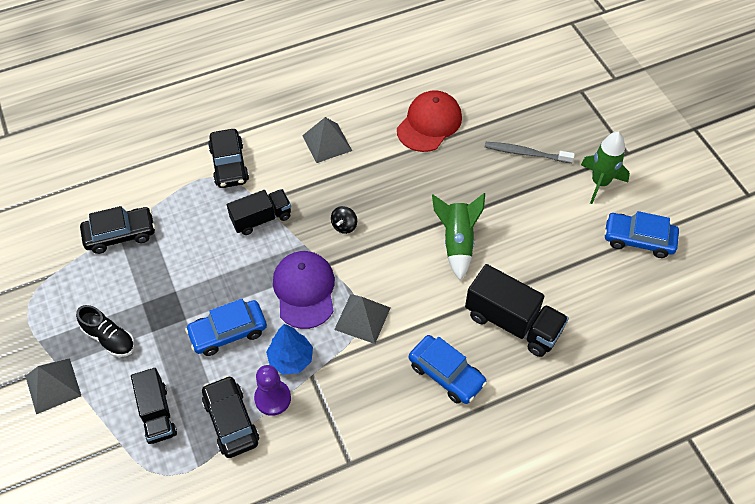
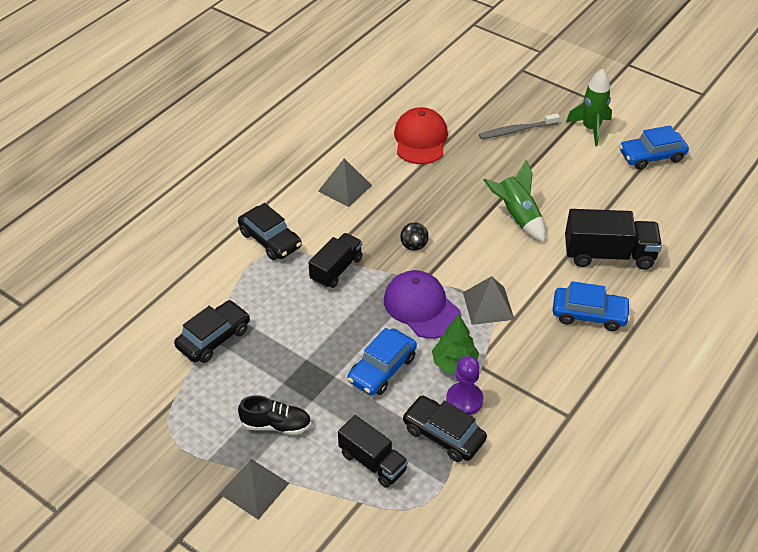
camera: 30 degrees left, 10 degrees down
(291, 359) = (454, 363): blue tree -> green tree

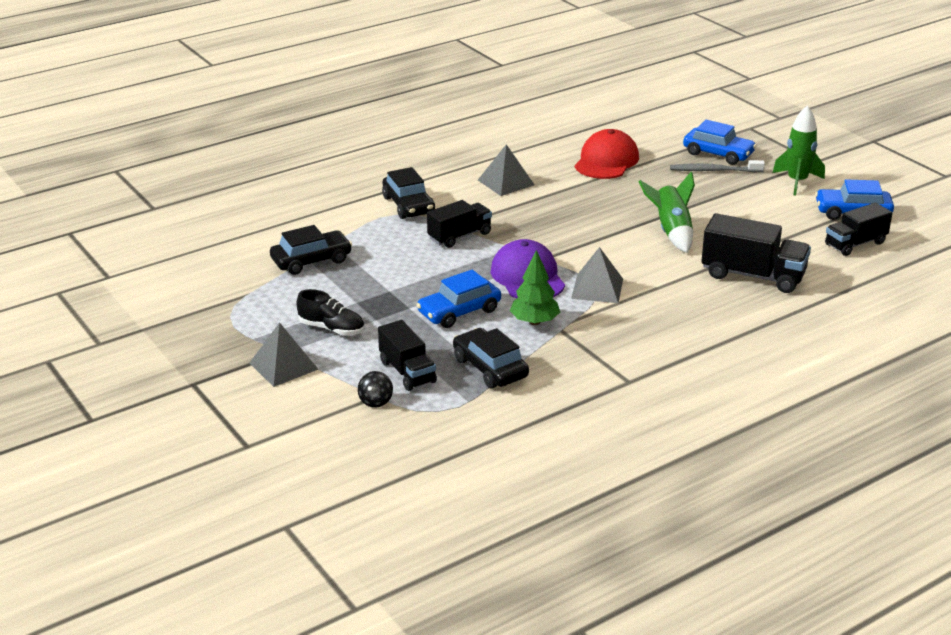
camera: 20 degrees right, 15 degrees down
(414, 244) = (549, 232): black spinning top -> black spinning top (376, 401)
(464, 400) = (527, 349): purple pawn -> none
(589, 314) = (701, 314): blue car -> blue car (718, 154)
(671, 194) = (855, 244): none -> black truck

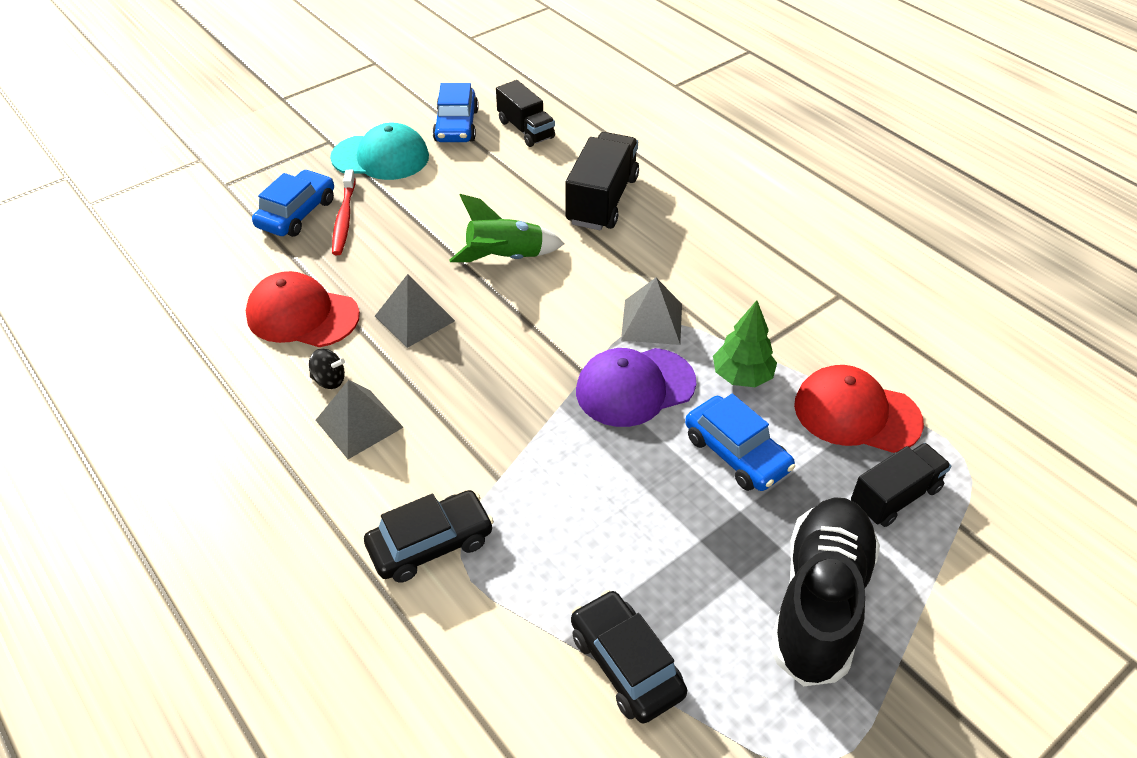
camera: 95 degrees left, 15 degrees up
(283, 366) = (935, 651): grey pyramid -> grey pyramid (414, 318)
(332, 329) = (819, 601): black shoe -> black shoe, size x1.88
(376, 401) = (971, 524): black spinning top -> black spinning top (329, 380)
(459, 236) = (530, 468): black truck -> none
(490, 368) = (856, 413): black car -> red cap
(714, 170) = (344, 218): grey toothbrush -> red toothbrush
(797, 182) = (380, 157): green rocket -> turquoise cap

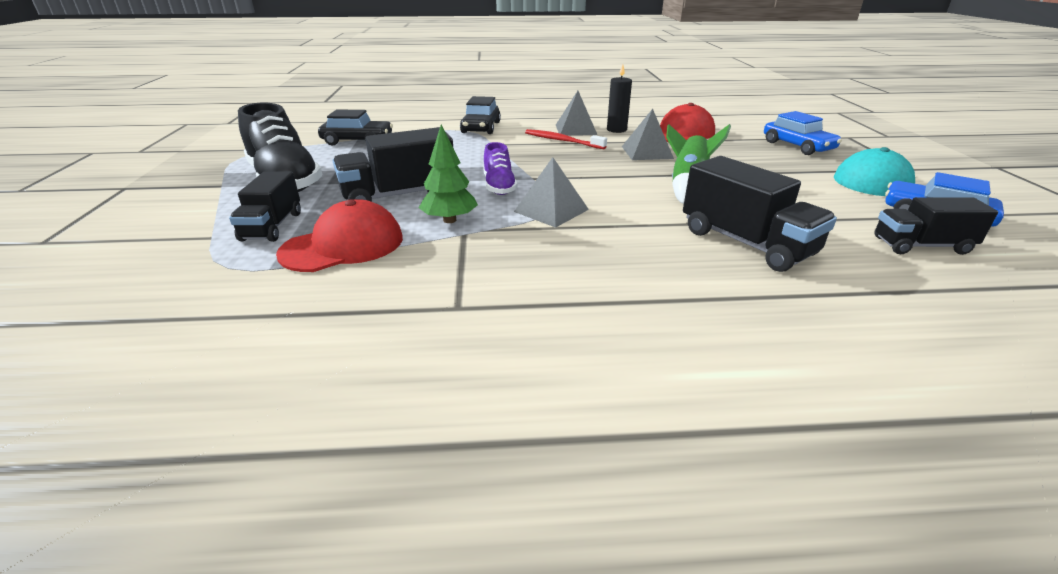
camera: 125 degrees right, 15 degrees down
(329, 380) = (616, 130): black spinning top -> black candle
(344, 218) = (782, 155): red toothbrush -> red toothbrush (562, 141)
(635, 387) = (499, 186): purple cap -> purple shoe
(736, 453) = (399, 195): blue car -> black truck

